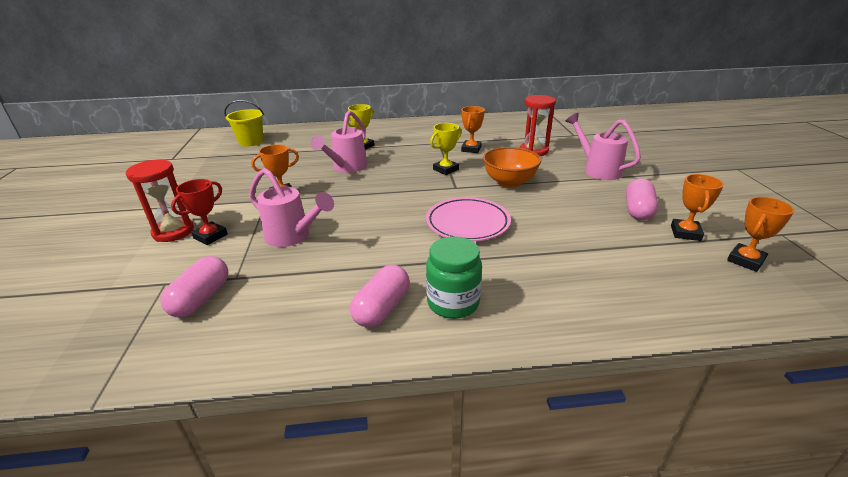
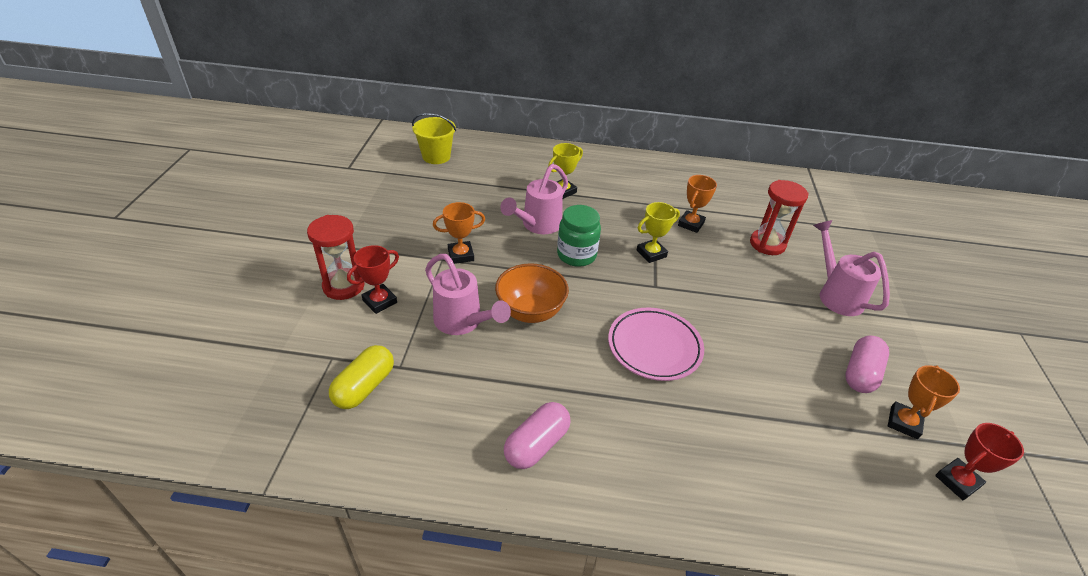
camera: 10 degrees right, 10 degrees up
(201, 298) = (364, 387): pink capsule -> yellow capsule
(453, 303) = (610, 456): green jar -> green jar (576, 255)
(509, 182) = (720, 292): orange bowl -> orange bowl (530, 312)
(745, 260) = (957, 481): orange trophy -> red trophy

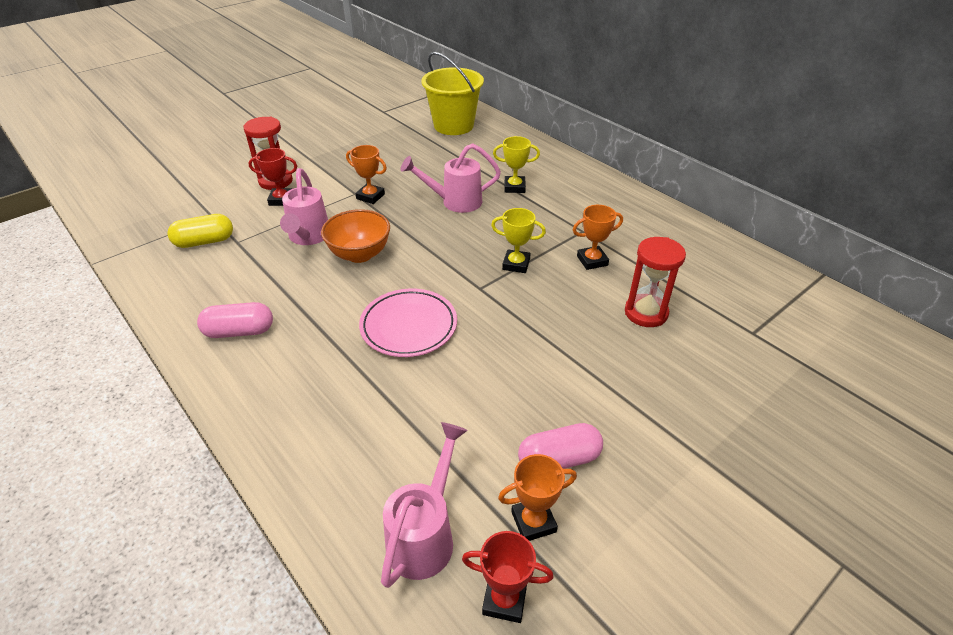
camera: 45 degrees right, 0 degrees up
(436, 156) = (453, 126): yellow bucket -> yellow bucket, size x1.52
(576, 255) = (452, 235): green jar -> none
(836, 294) = (650, 389): pink watering can -> pink watering can (425, 534)

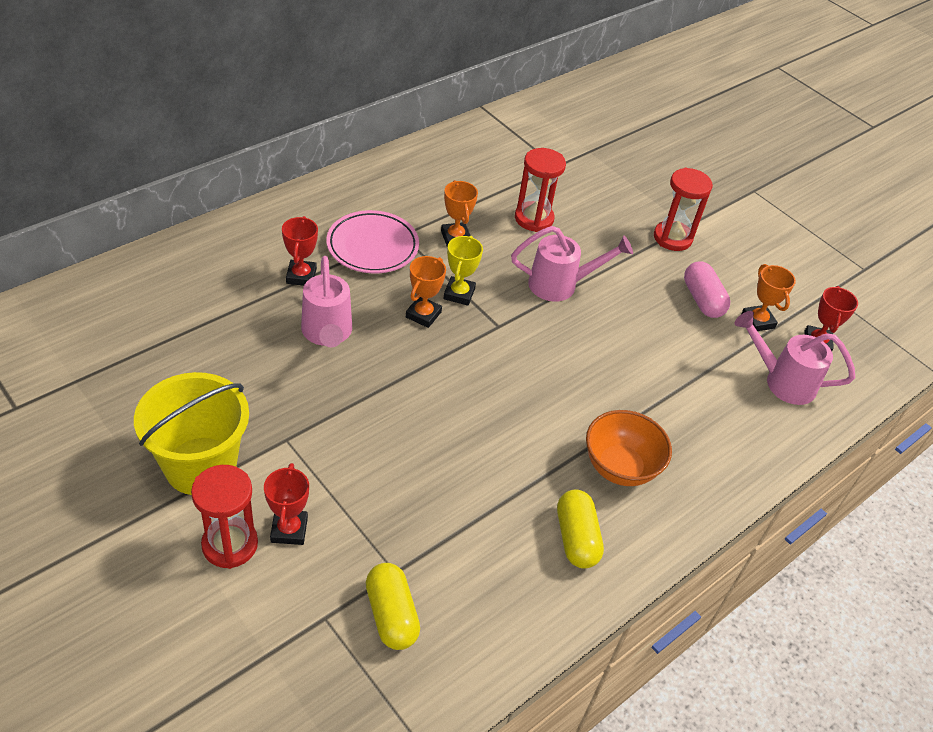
camera: 95 degrees left, 5 degrees up
(239, 331) = (576, 538): pink capsule -> yellow capsule
(308, 237) = (392, 487): pink watering can -> pink watering can (561, 285)
(359, 254) = (433, 430): orange bowl -> orange bowl (620, 467)
(370, 196) = (298, 421): orange trophy -> orange trophy (423, 315)
(409, 326) = (560, 385): pink plate -> pink plate (372, 246)
(453, 126) = (105, 321): yellow bucket -> yellow bucket (200, 466)
(514, 187) = (301, 276): yellow trophy -> red trophy
(669, 438) = (672, 238): none -> red hourglass

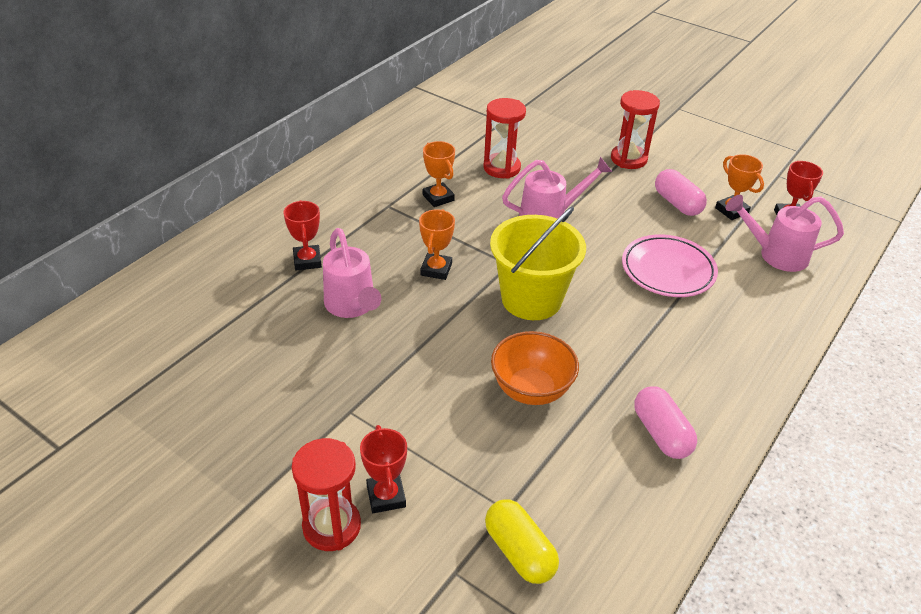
camera: 10 degrees left, 5 degrees down
(200, 466) = (273, 457): yellow bucket -> yellow bucket (531, 299)
(372, 246) = (365, 221): pink plate -> pink plate (668, 270)
(459, 294) = (461, 244): yellow trophy -> none
(576, 538) = (661, 433): yellow capsule -> pink capsule
(620, 467) = (672, 361): orange bowl -> orange bowl (531, 389)

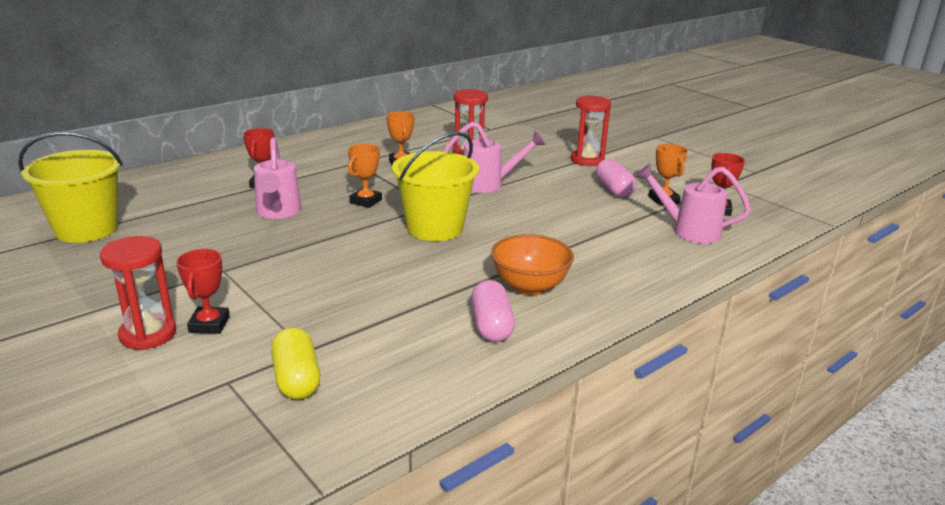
camera: 15 degrees right, 15 degrees down
(152, 377) = (86, 229): none -> yellow bucket
(531, 389) = (391, 280): orange bowl -> orange bowl (529, 286)
(668, 270) = (575, 227): pink plate -> none

